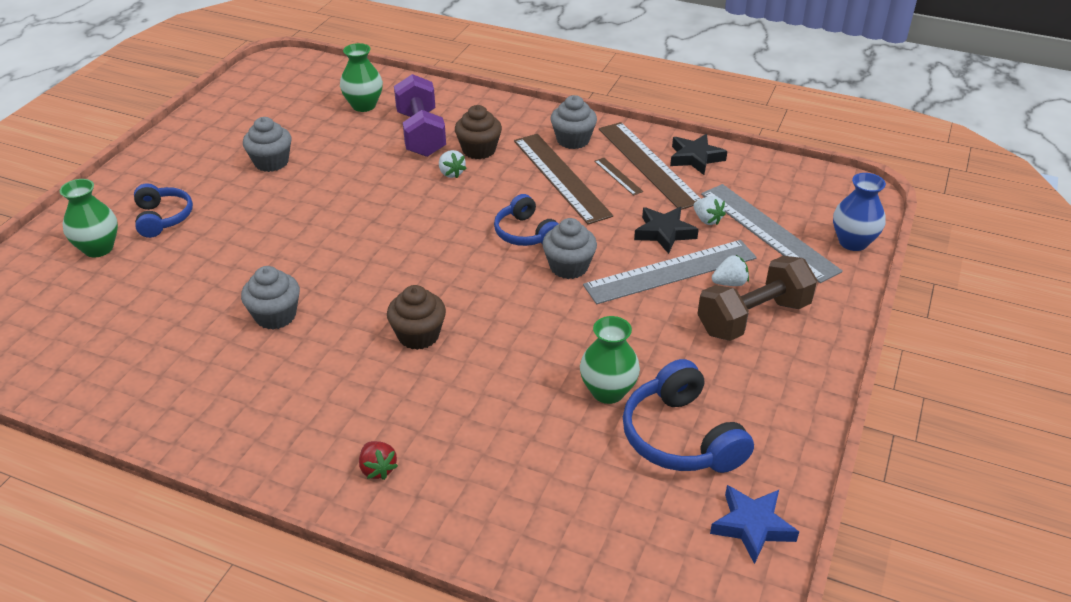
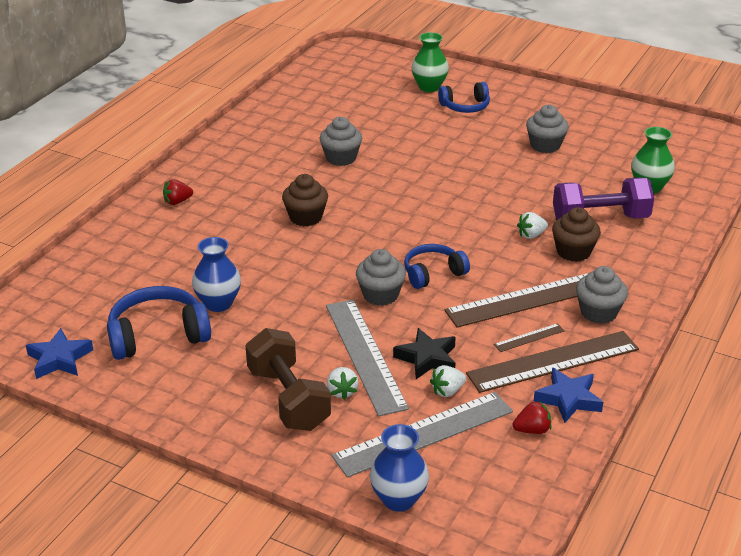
camera: 95 degrees right, 5 degrees down
(608, 391) = (218, 303): green vase -> blue vase
(695, 158) = (568, 399): black star -> blue star
(740, 176) = (532, 430): none -> red strawberry

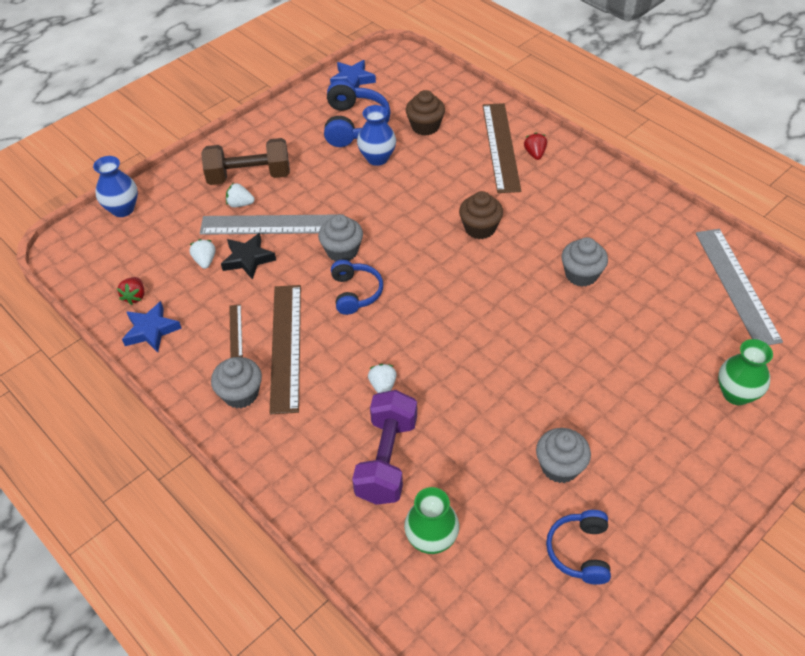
camera: 110 degrees right, 15 degrees up
(423, 433) = (171, 236): grey ruler -> grey ruler (737, 285)
(465, 106) = (677, 416): blue headphones -> blue headphones (580, 551)
(553, 362) = (198, 336): brown ruler -> brown ruler (500, 147)
(573, 252) = (340, 411): brown cupcake -> brown cupcake (425, 126)

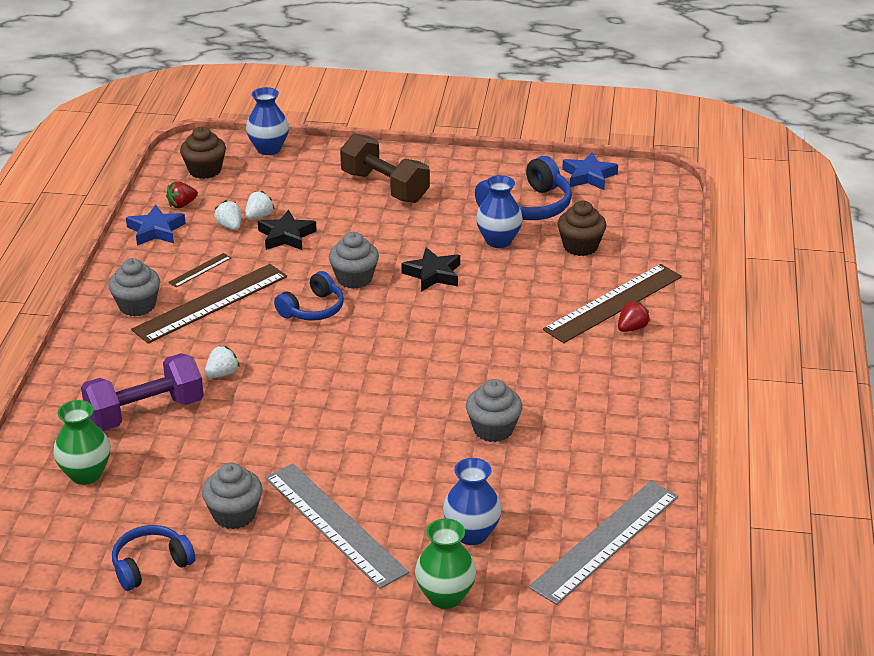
camera: 50 degrees right, 15 degrees down
(240, 204) = (345, 200): white strawberry -> white strawberry (230, 226)
(272, 225) = (341, 228): grey ruler -> grey ruler (334, 524)
(381, 209) = (433, 274): none -> black star
(480, 228) = (480, 341): brown cupcake -> brown cupcake (205, 170)
(681, 345) = (471, 534): none -> blue vase

